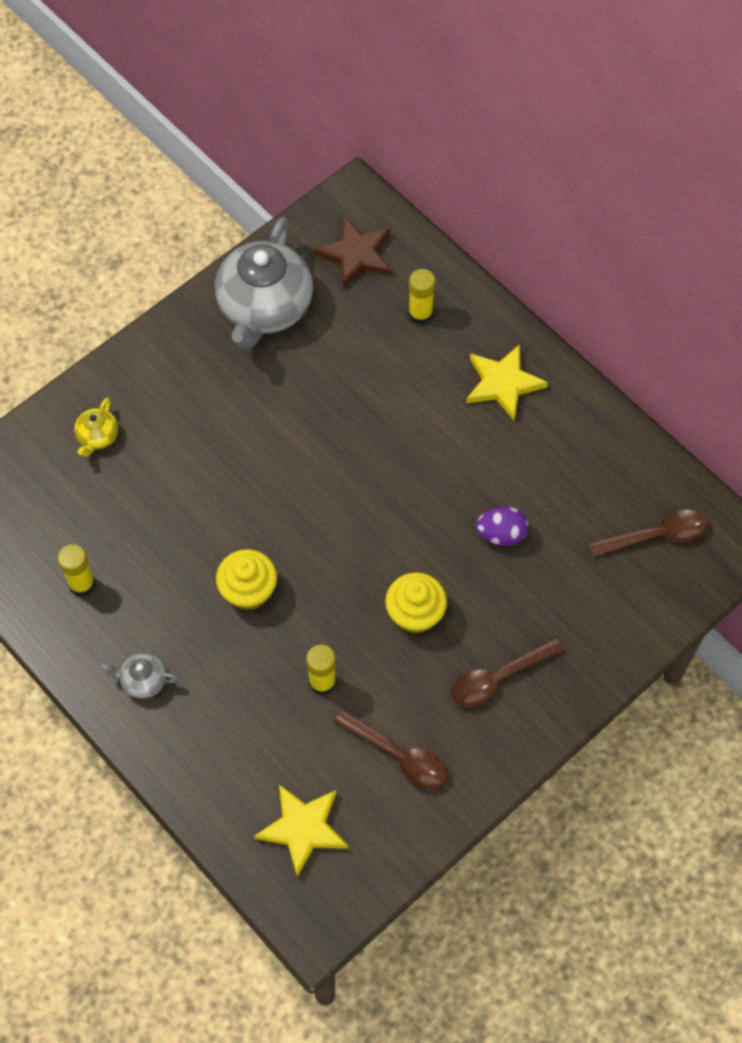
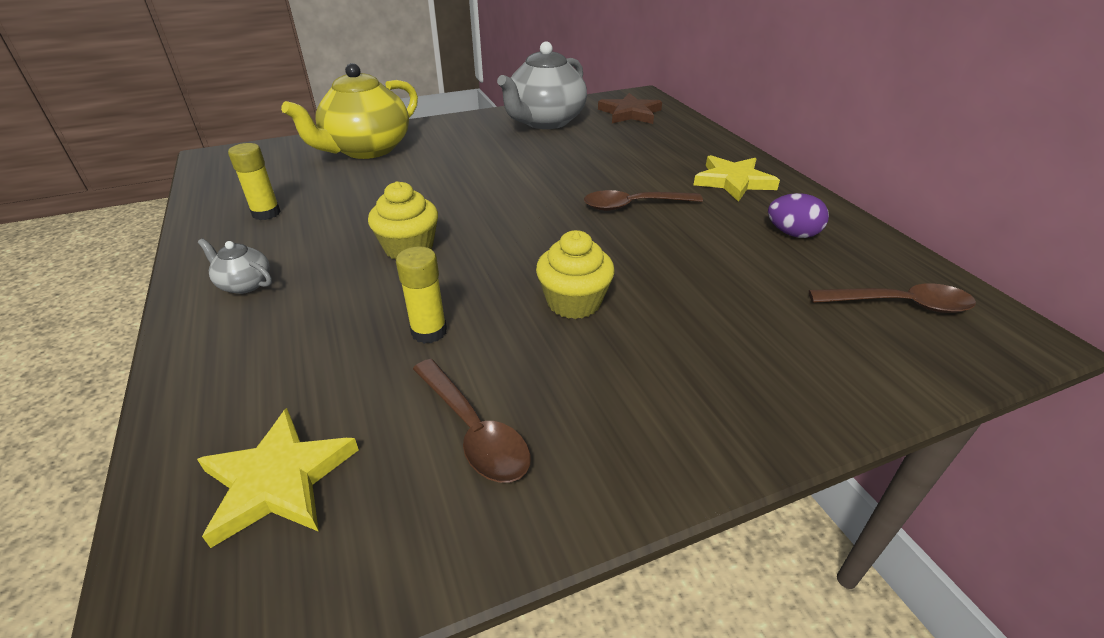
camera: 20 degrees right, 25 degrees down
(97, 437) = (366, 149): yellow teapot -> yellow teapot, size x2.33
(420, 314) = (670, 141): yellow glue stick -> none
(498, 678) = (654, 384): brown spoon -> brown spoon (633, 206)
(501, 534) = (701, 266): purple egg -> purple egg (792, 234)

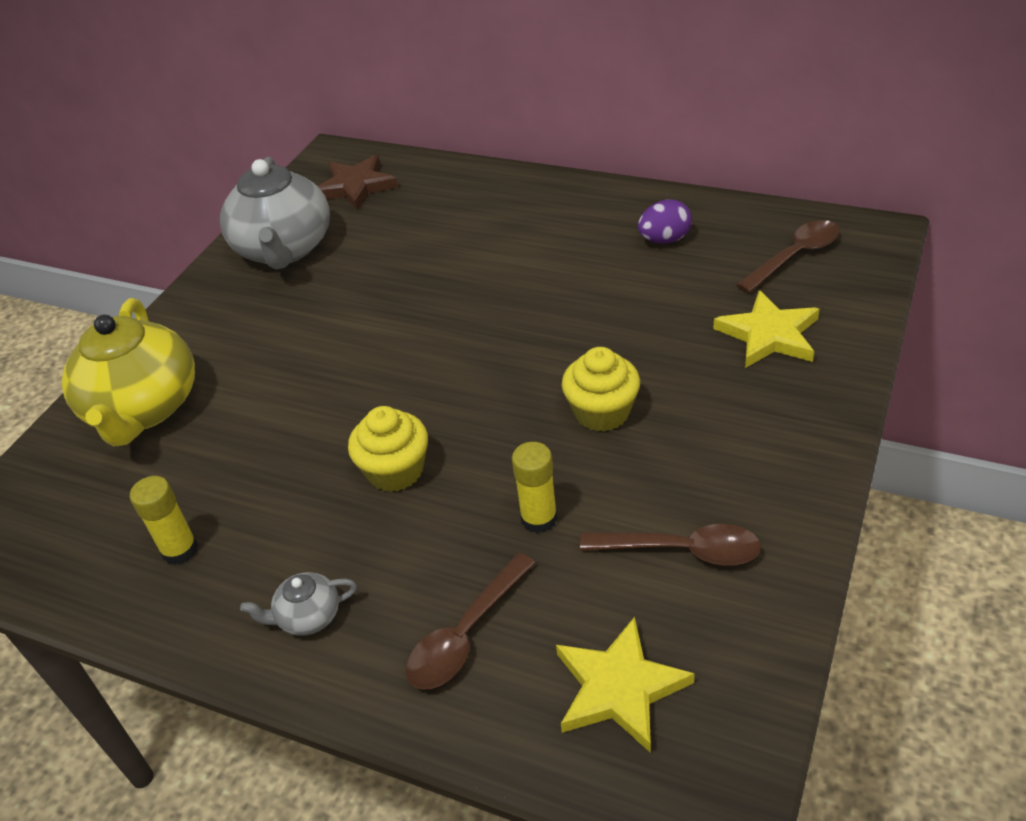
camera: 40 degrees left, 5 degrees up
(633, 206) = (516, 293): brown spoon -> brown spoon (466, 635)
(733, 181) = (558, 214): yellow star -> yellow star (769, 335)

